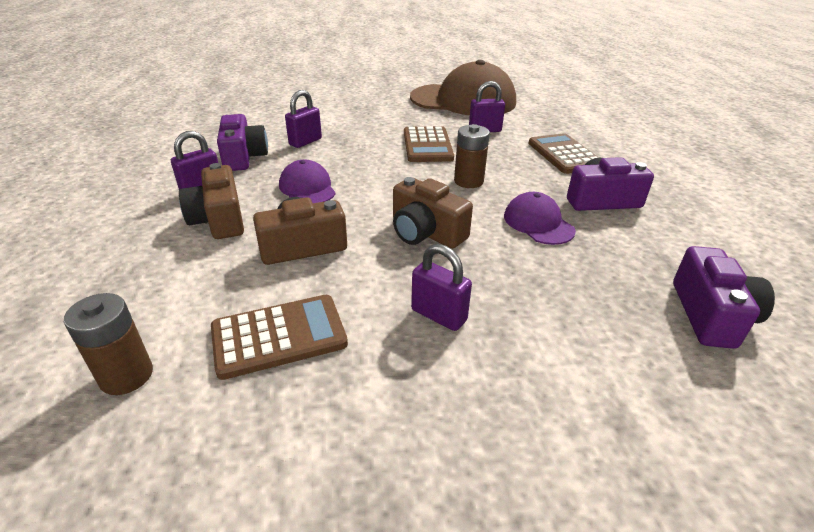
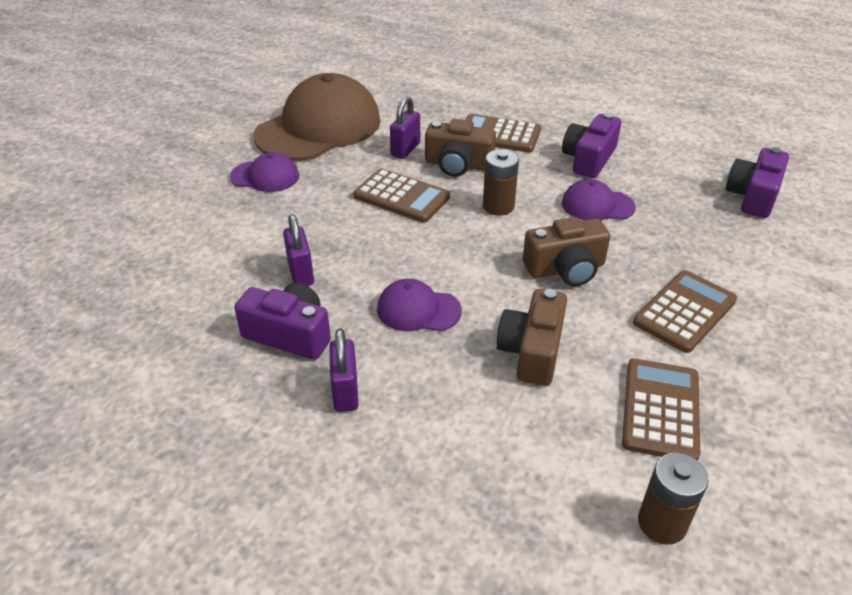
camera: 55 degrees left, 5 degrees up
(219, 219) = (431, 395): brown camera -> brown camera (458, 164)
(388, 104) = (265, 176): none -> purple cap
(439, 315) = (684, 311): purple padlock -> brown calculator
(711, 315) = (753, 196): purple camera -> purple camera turned 105 degrees counterclockwise

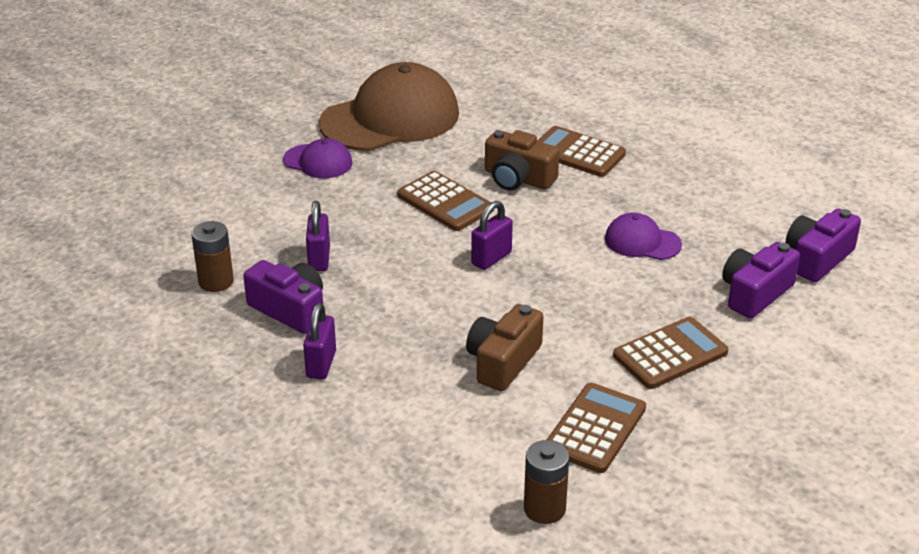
camera: 15 degrees right, 5 degrees down
(405, 149) = (470, 155): purple padlock -> purple padlock (491, 258)
(418, 310) = (414, 309): purple cap -> none
(498, 206) = (538, 227): brown battery -> brown battery (216, 281)
(565, 269) = (574, 296): brown camera -> none
(589, 159) = (661, 193): purple camera -> purple camera (755, 293)

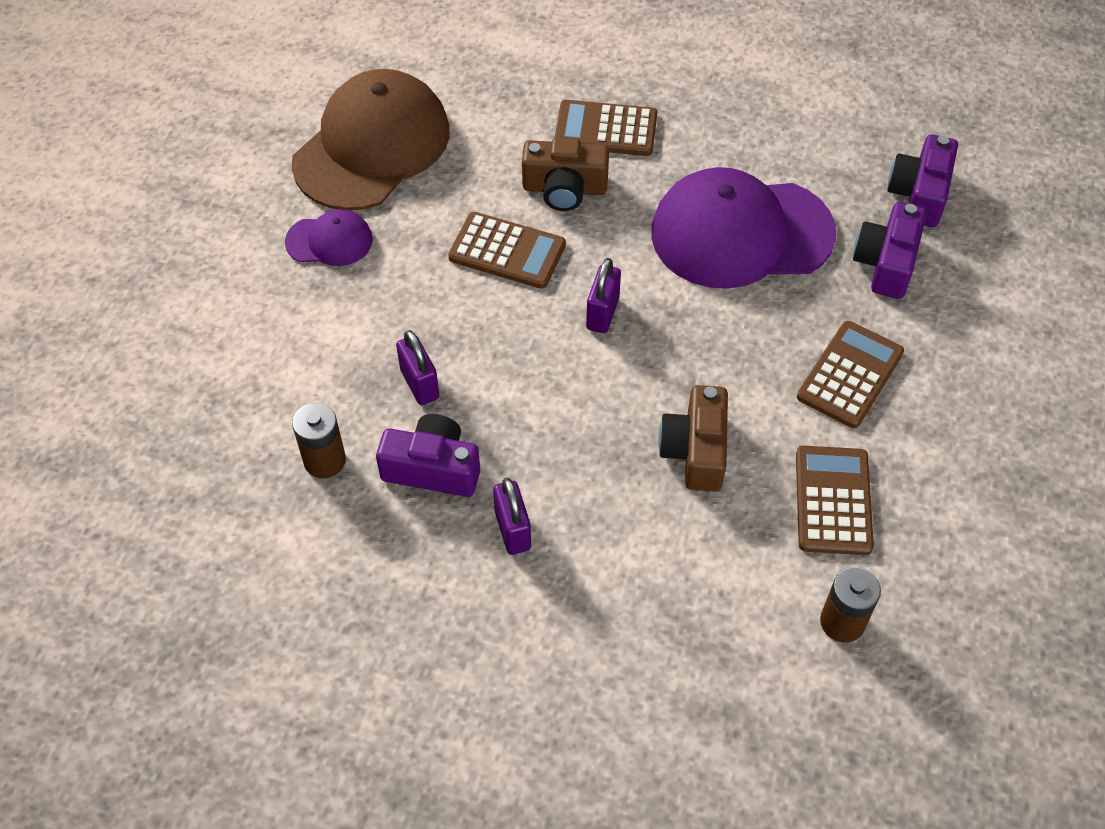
camera: 25 degrees left, 20 degrees up
(642, 242) = (741, 233): purple cap -> purple cap, size x2.12

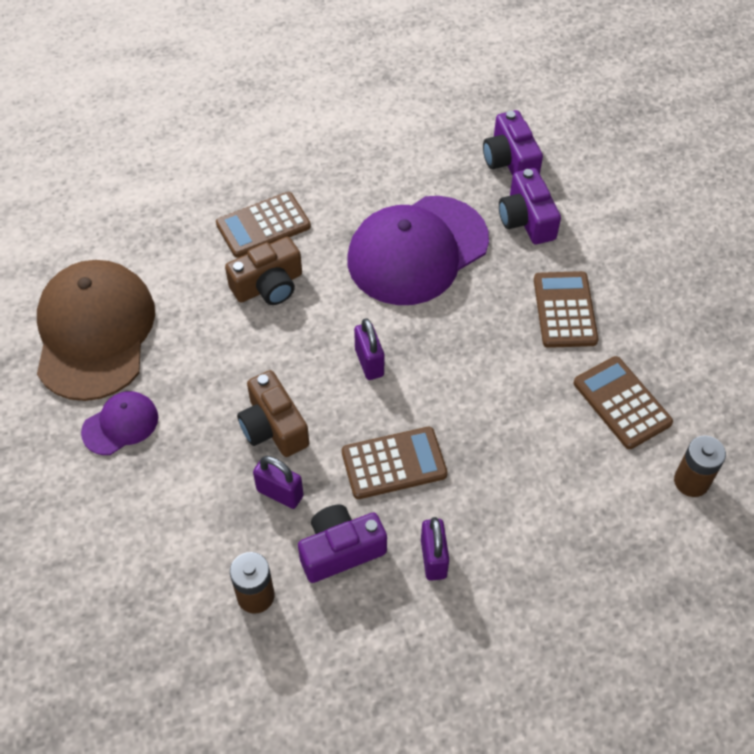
camera: 35 degrees left, 0 degrees up
(507, 251) = (264, 355): brown calculator -> brown calculator (394, 463)
(513, 530) = (433, 558): purple padlock -> purple padlock turned 45 degrees clockwise
(695, 450) = (509, 423): brown camera -> brown camera (273, 427)

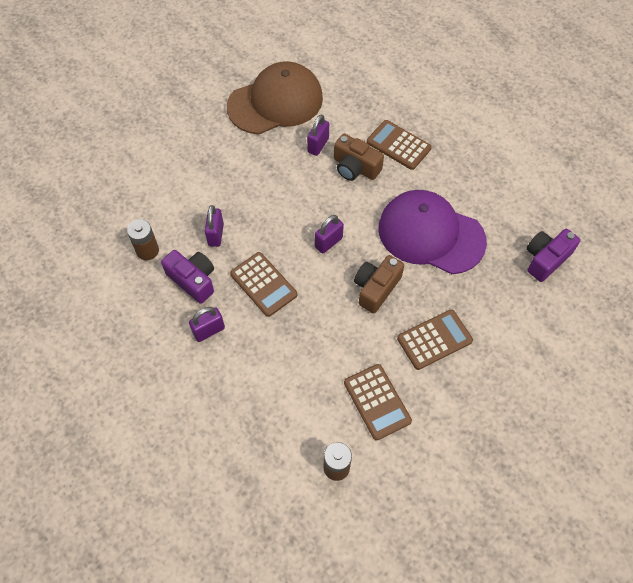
camera: 65 degrees right, 5 degrees up
(120, 424) = (223, 141): purple cap -> none
(205, 312) = (318, 145): none -> purple padlock
(273, 427) = (258, 213): brown camera -> brown camera (376, 288)
(526, 219) = (499, 288): purple camera -> none
(621, 403) = (377, 402): brown calculator -> brown calculator turned 120 degrees clockwise

